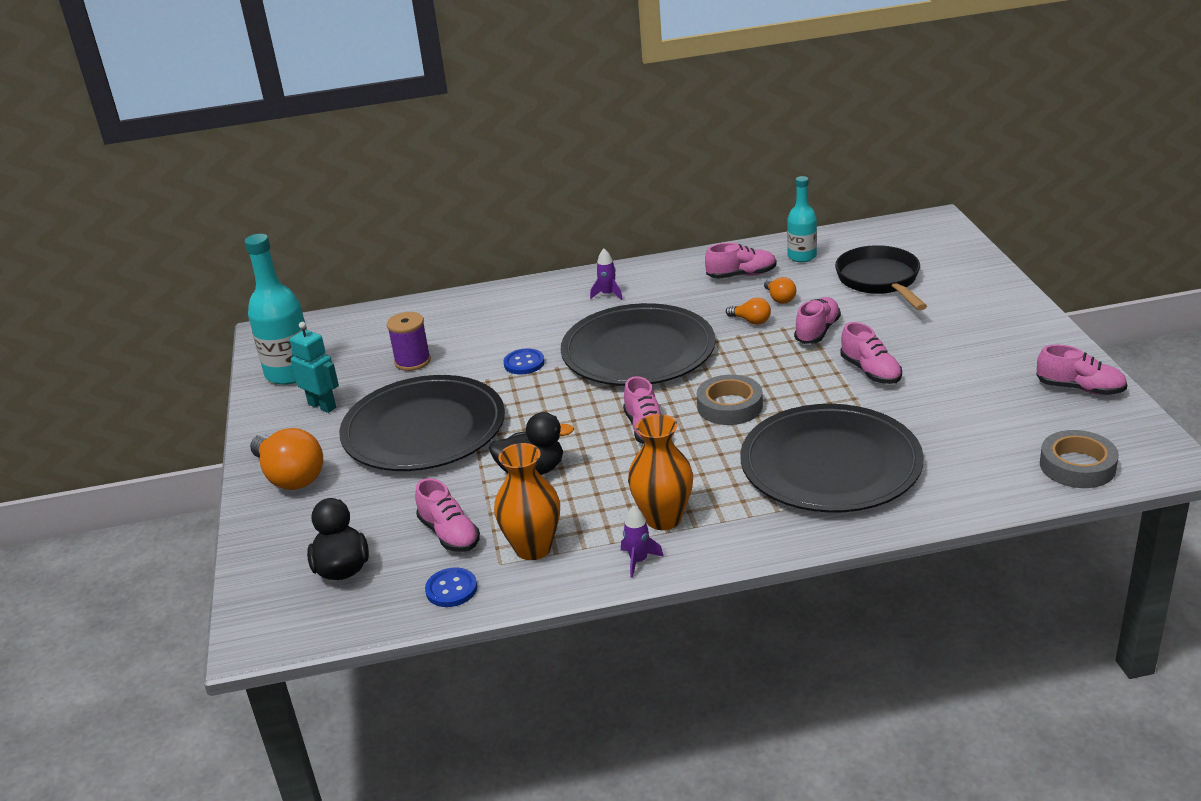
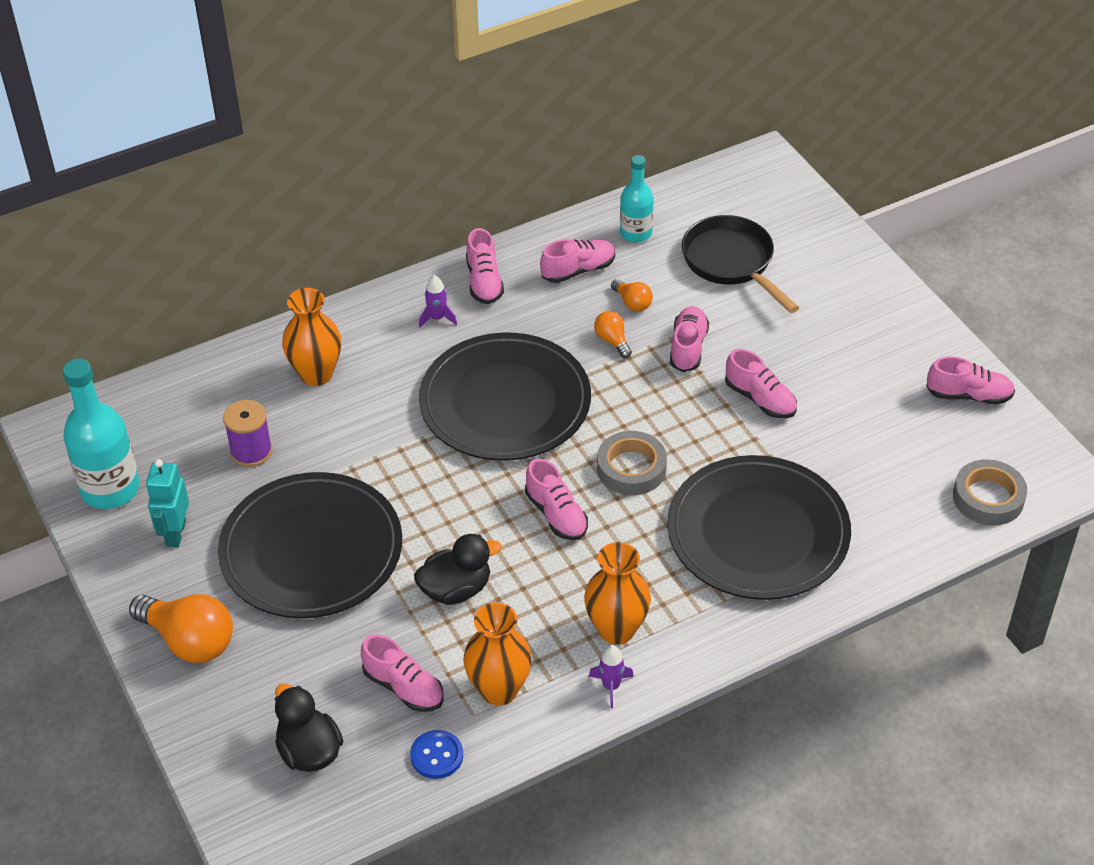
camera: 20 degrees left, 15 degrees up
(322, 406) = (175, 533): turquoise robot -> turquoise robot turned 105 degrees counterclockwise
(491, 319) = (316, 374): none -> orange vase
(524, 363) = (383, 437): blue button -> none
(658, 276) = (484, 282): none -> pink shoe
(751, 321) = (612, 341): orange light bulb -> orange light bulb turned 135 degrees counterclockwise

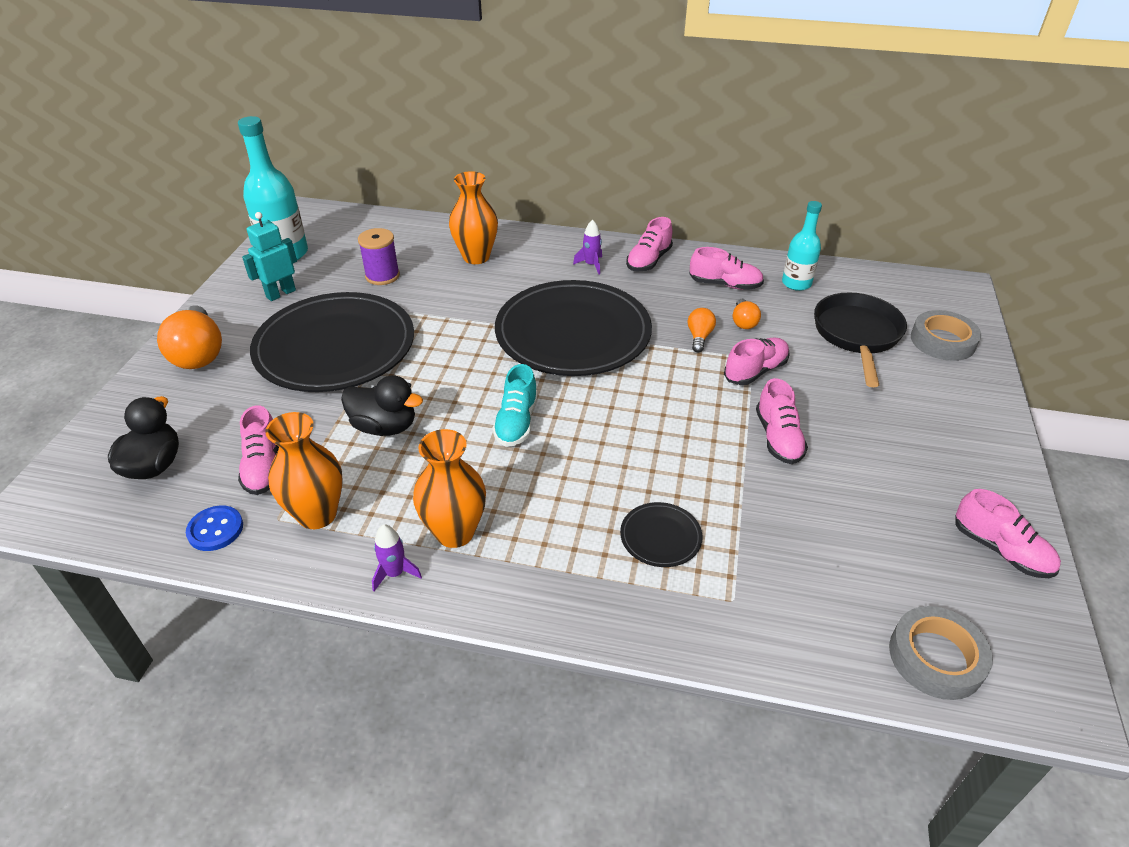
camera: 40 degrees right, 5 degrees down
(556, 514) = (516, 422): pink shoe -> turquoise shoe
(631, 468) = (611, 425): grey tape -> grey tape (942, 341)
(758, 533) = (660, 537): black plate -> black plate, size x0.40

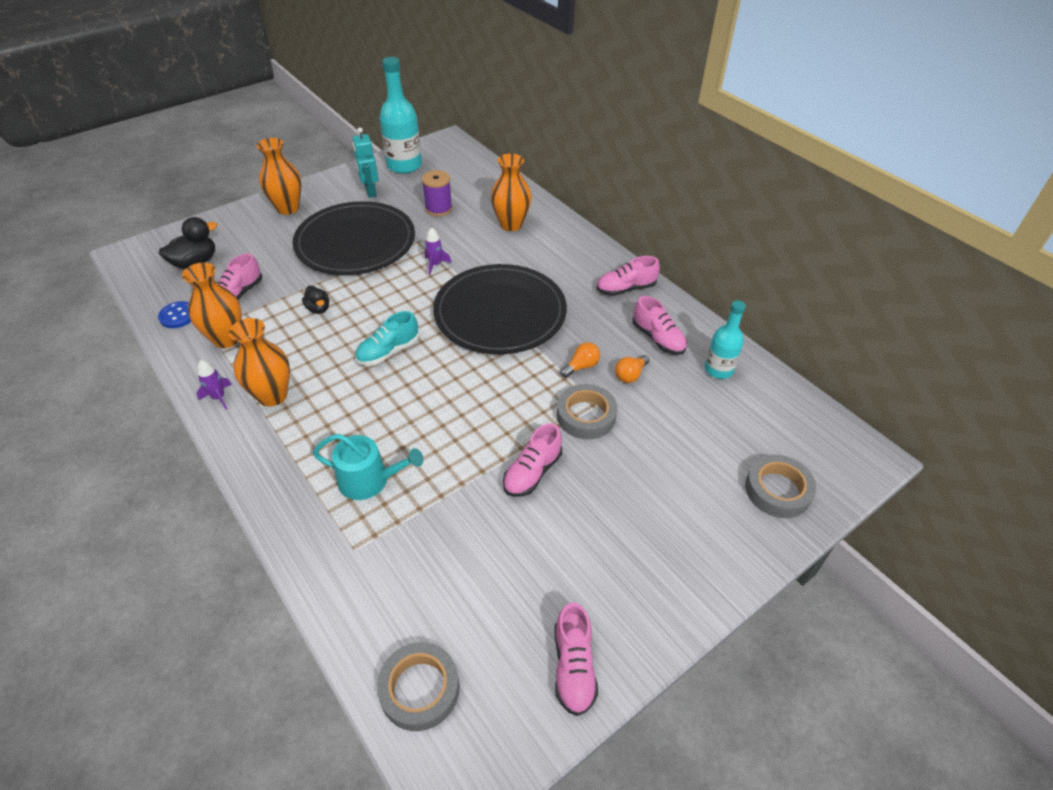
camera: 40 degrees right, 5 degrees up
(199, 353) = (288, 208): orange light bulb -> orange vase
(280, 293) = (370, 191): turquoise robot -> turquoise robot turned 105 degrees counterclockwise
(384, 427) = (318, 308): black duck -> black duck, size x0.61
(591, 265) = (579, 270): purple rocket -> purple rocket (435, 265)
(660, 537) = (369, 480): black plate -> turquoise watering can
(755, 371) = (586, 416): pink shoe -> grey tape
(857, 336) = (707, 439): black pan -> none

